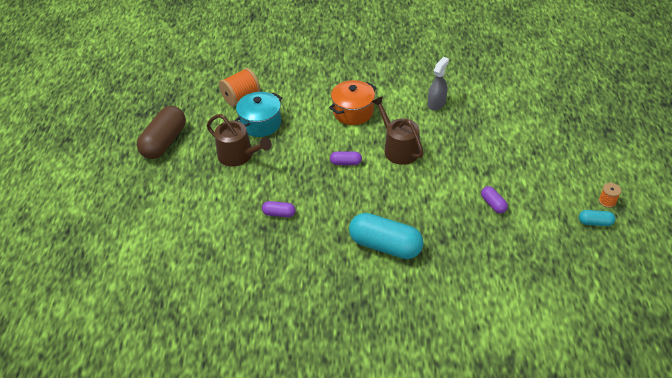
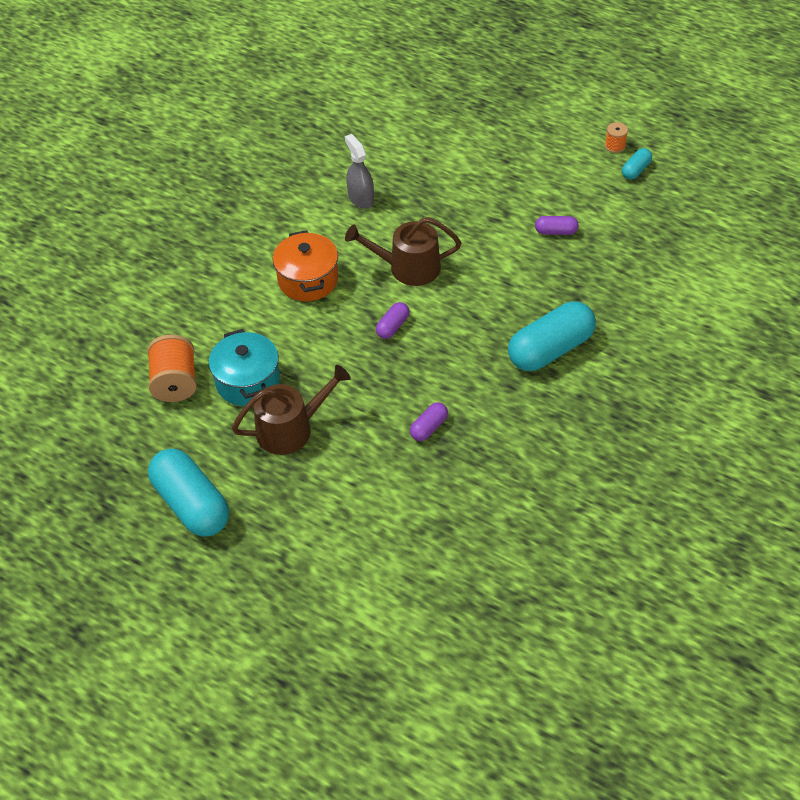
camera: 60 degrees left, 5 degrees up
(164, 142) = (192, 504): brown capsule -> turquoise capsule

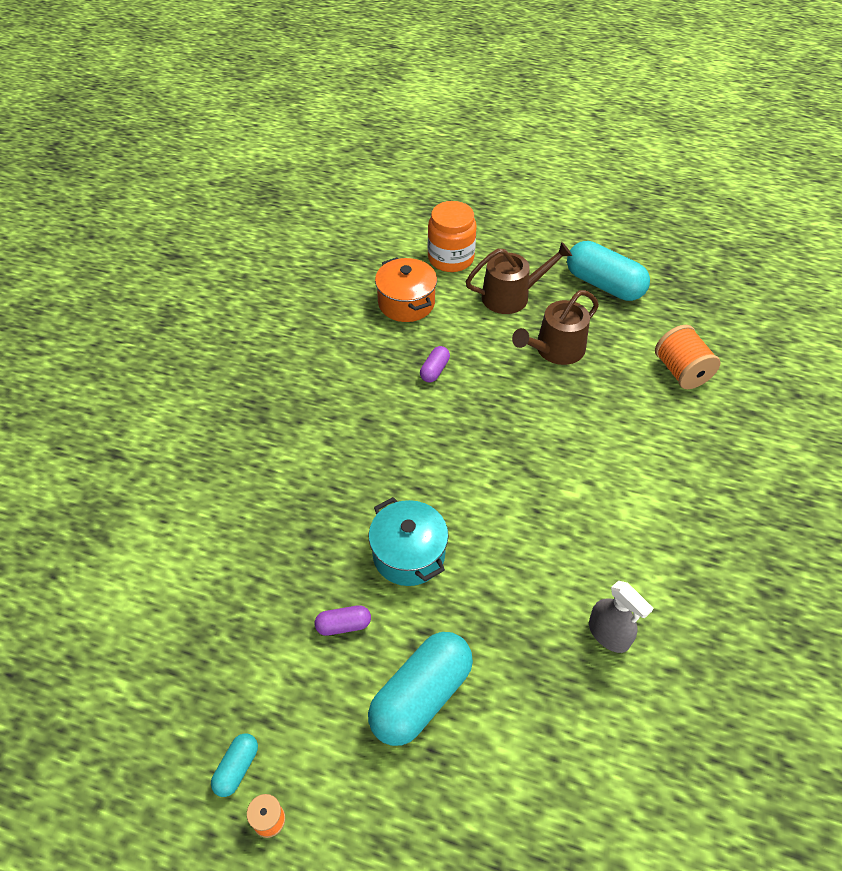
camera: 165 degrees right, 0 degrees up
(248, 381) = (616, 383): turquoise pot -> turquoise pot (408, 554)
(308, 280) = (615, 500): orange pot -> orange pot (406, 303)
(363, 582) = (451, 258): none -> orange jar
(392, 326) = (502, 461): purple capsule -> none
(408, 267) = (510, 537): brown watering can -> brown watering can (511, 296)
(550, 349) = (333, 463): turquoise capsule -> turquoise capsule (421, 696)

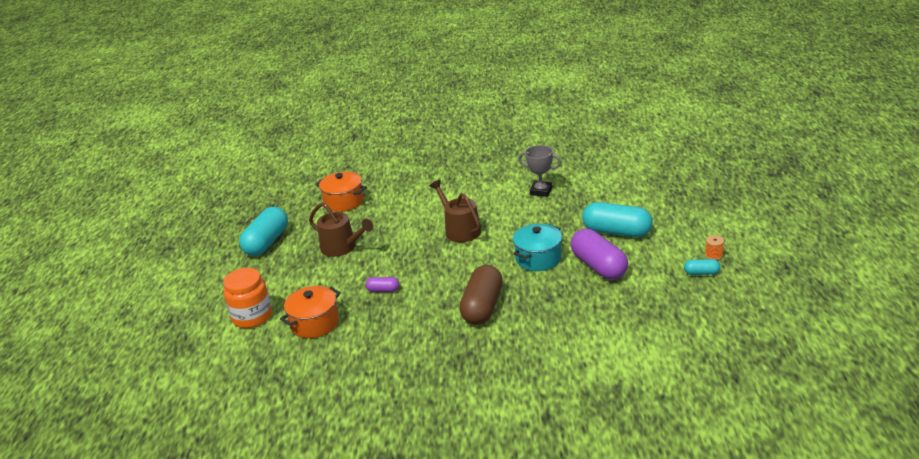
camera: 105 degrees left, 20 degrees down
(338, 456) = (482, 307): none -> brown capsule
(343, 625) = (599, 266): purple capsule -> purple capsule, size x2.14
(511, 296) = (291, 277): brown watering can -> brown watering can (460, 230)
(609, 634) = (541, 191): grey spray bottle -> grey trophy
(681, 371) = (344, 202): orange spool -> orange pot

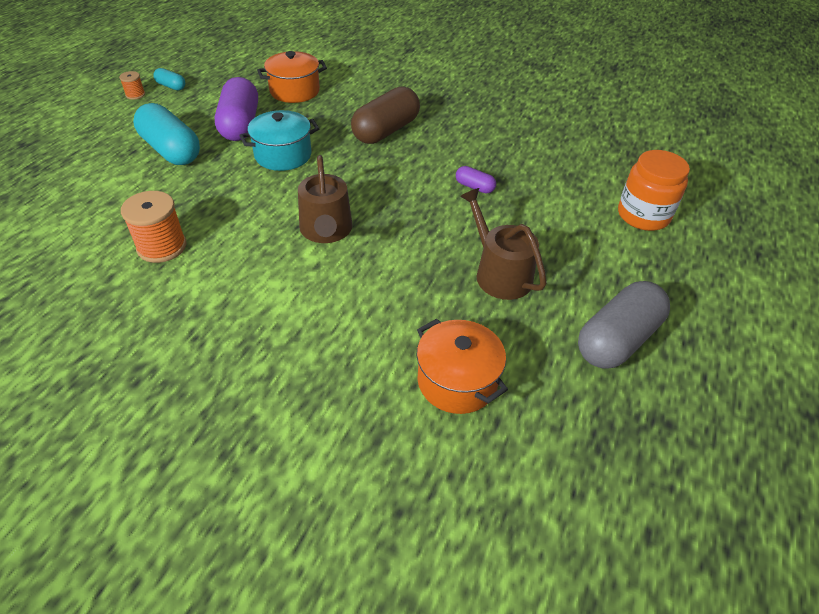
camera: 160 degrees left, 15 degrees up
(267, 242) = (617, 339): turquoise capsule -> grey capsule
(315, 323) = (567, 179): orange pot -> orange pot (294, 91)
(541, 191) = (162, 246): grey trophy -> orange spool

